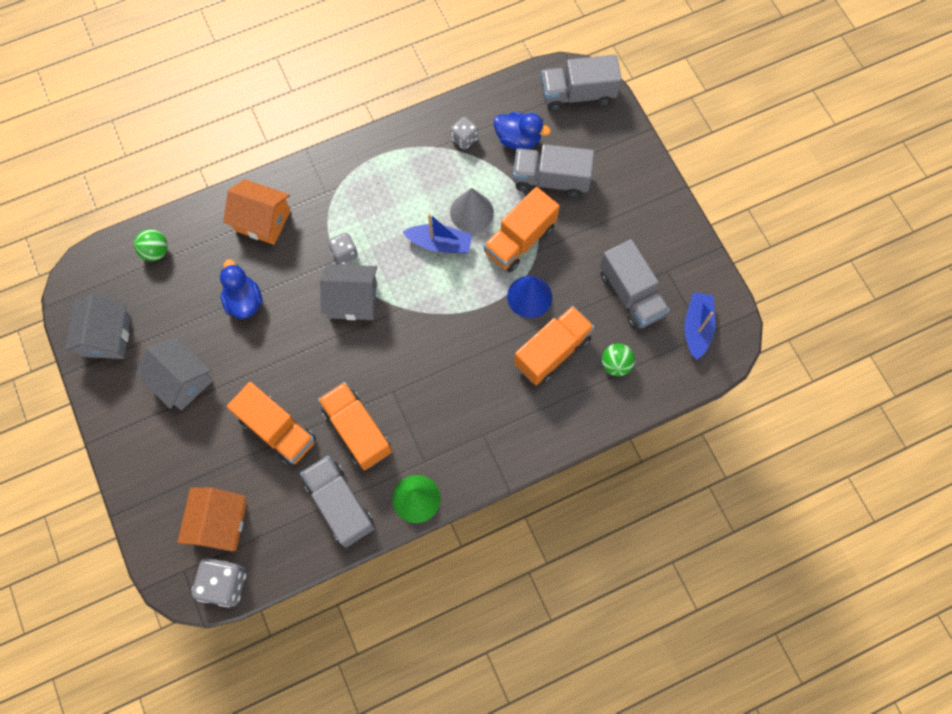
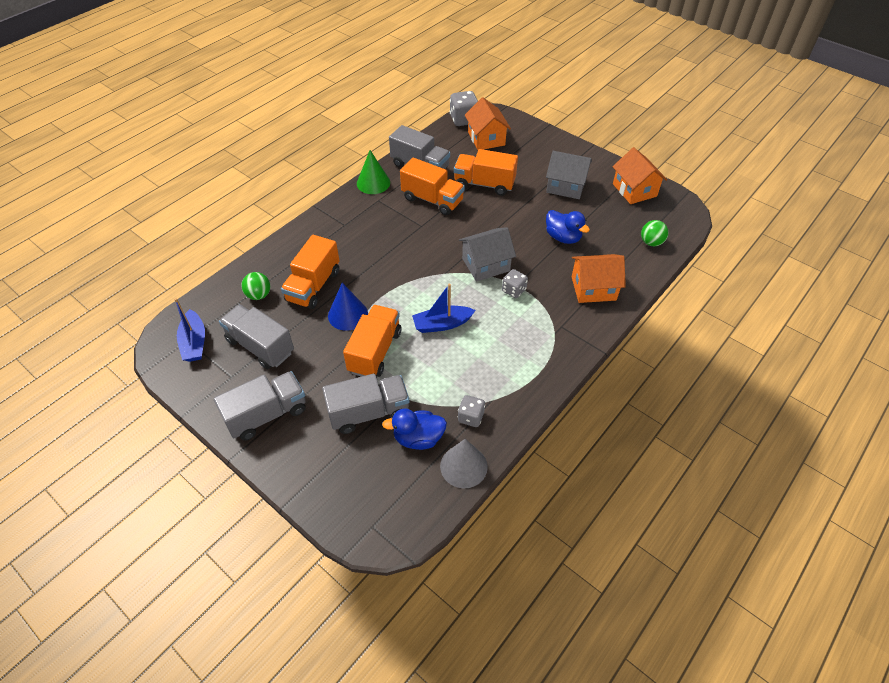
camera: 155 degrees right, 20 degrees down
(107, 336) = (634, 190): grey house -> orange house
(471, 212) = (428, 357): grey cone -> grey cone (463, 466)
(577, 94) = (377, 512): grey truck -> grey truck (267, 414)

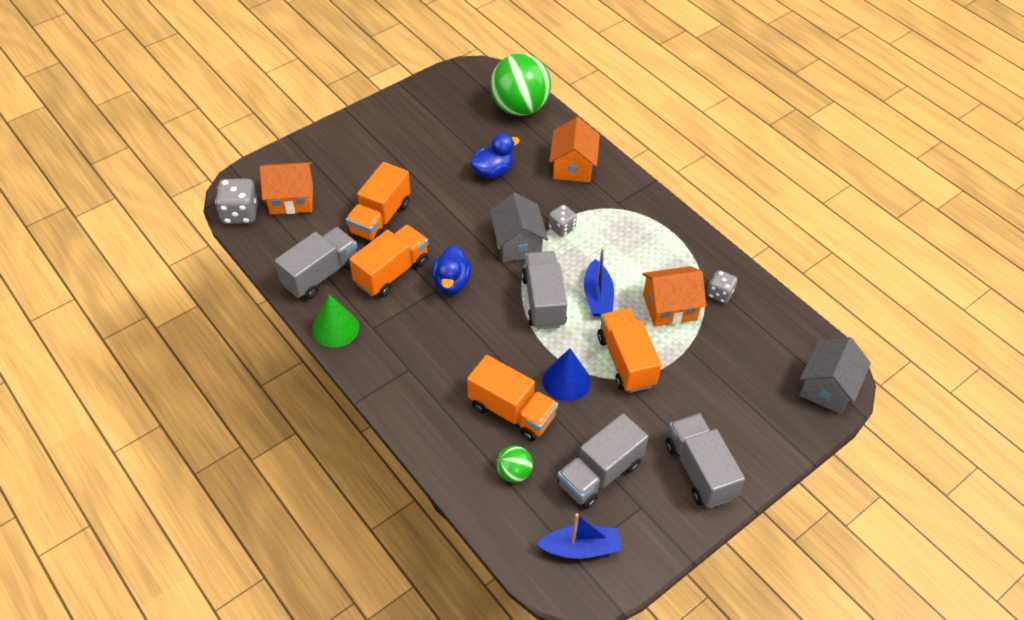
camera: 80 degrees left, 0 degrees up
(369, 412) = (706, 376): grey truck -> grey truck (543, 301)
(375, 351) = (626, 361): orange truck -> orange truck turned 45 degrees clockwise
(418, 438) = (740, 339): blue duck -> blue duck (451, 282)
(463, 466) = (774, 309): grey cone -> none
(566, 186) = (410, 149): grey house -> grey house (827, 387)
(634, 190) = (436, 97): orange house -> orange house (669, 307)
(651, 242) = (519, 108): green ball -> green ball, size x2.19

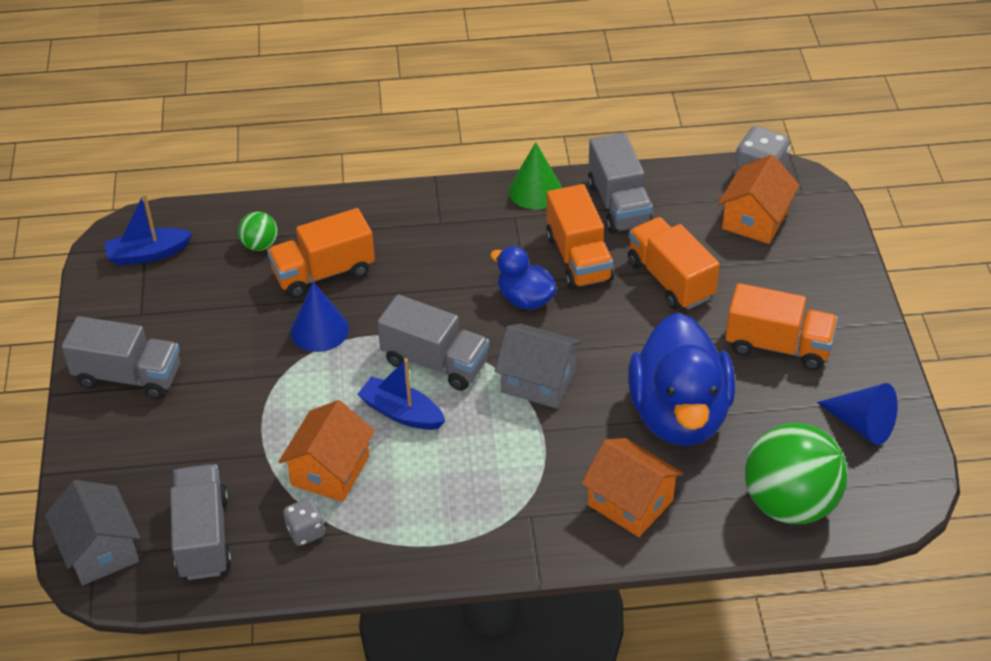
camera: 125 degrees right, 5 degrees down
(441, 99) = (862, 424): none -> blue cone
(493, 171) = (679, 415): blue duck -> blue duck, size x1.97
(561, 228) = (530, 434): grey dice -> none
(581, 548) = (148, 254): blue boat -> blue boat turned 45 degrees clockwise
(599, 474) = (199, 302): grey truck -> grey truck (203, 537)
(626, 361) = (298, 390): orange truck -> orange truck (778, 346)

